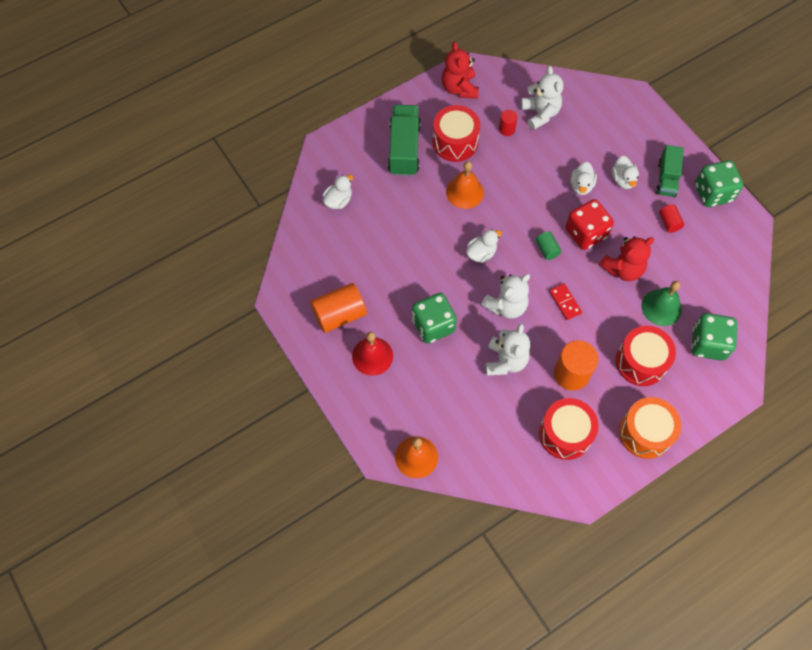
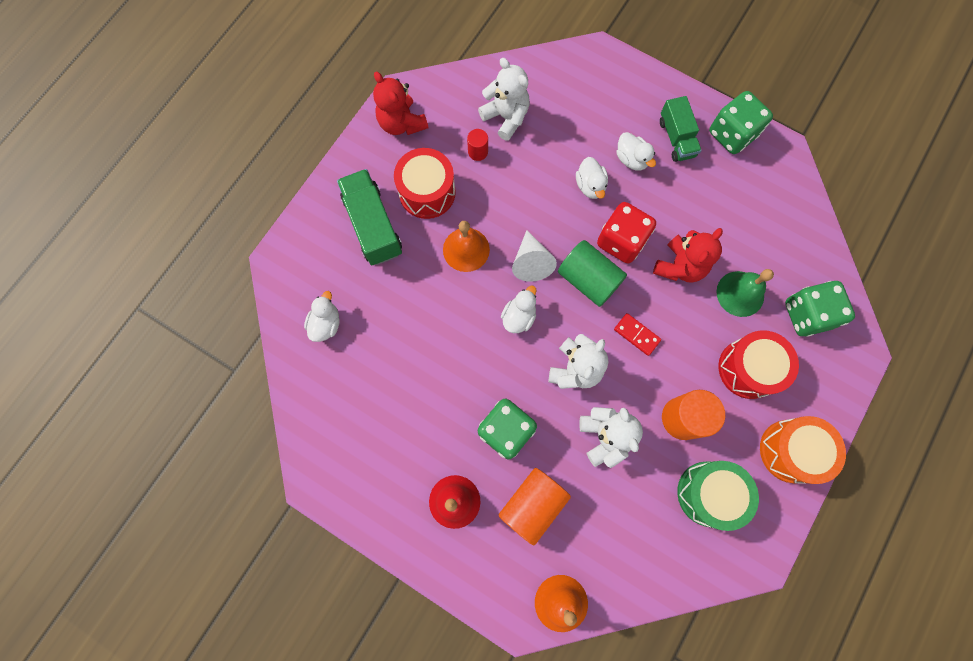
camera: 25 degrees left, 10 degrees up
(339, 315) = (393, 467): orange cylinder -> orange cylinder (533, 504)
(509, 220) = (531, 262): none -> white cone
(547, 249) = (588, 279): green cylinder -> green cylinder, size x1.93
(565, 434) = (709, 493): red drum -> green drum
(669, 222) = (702, 189): red cylinder -> none

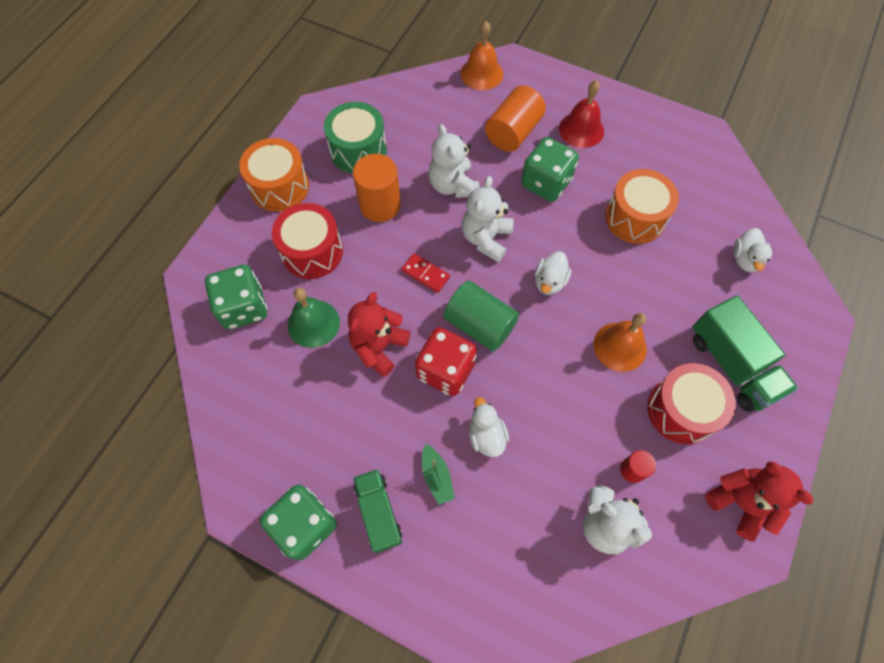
camera: 175 degrees right, 10 degrees down
(421, 380) = (635, 218): none -> orange drum
(531, 262) = (545, 338): white cone -> none
(631, 159) = (436, 476): white duck -> green boat

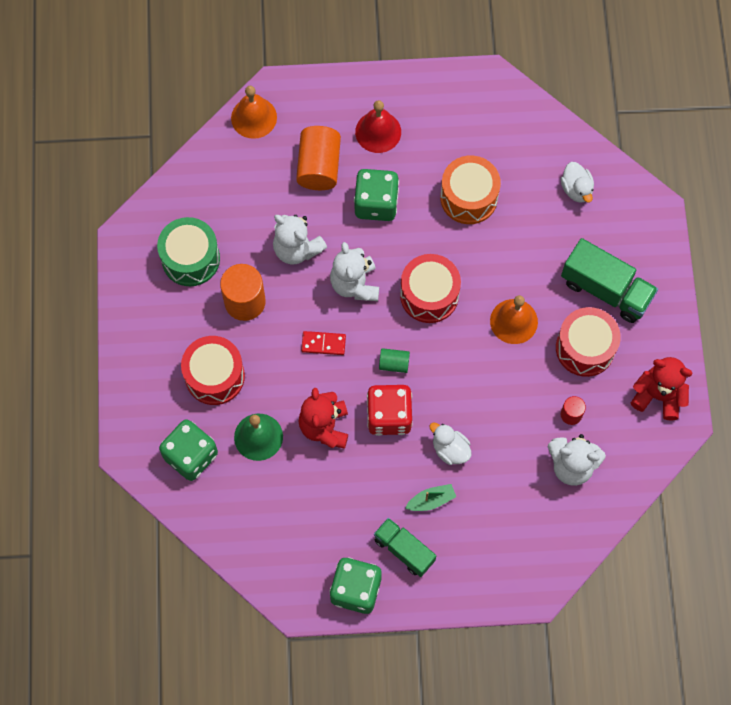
camera: 30 degrees left, 5 degrees up
(280, 187) = (144, 332): orange drum -> none
(436, 476) = (431, 500): green boat -> green boat turned 60 degrees counterclockwise
(479, 325) = (394, 364): green cylinder -> green cylinder, size x0.52
(549, 281) = (429, 295): white duck -> red drum

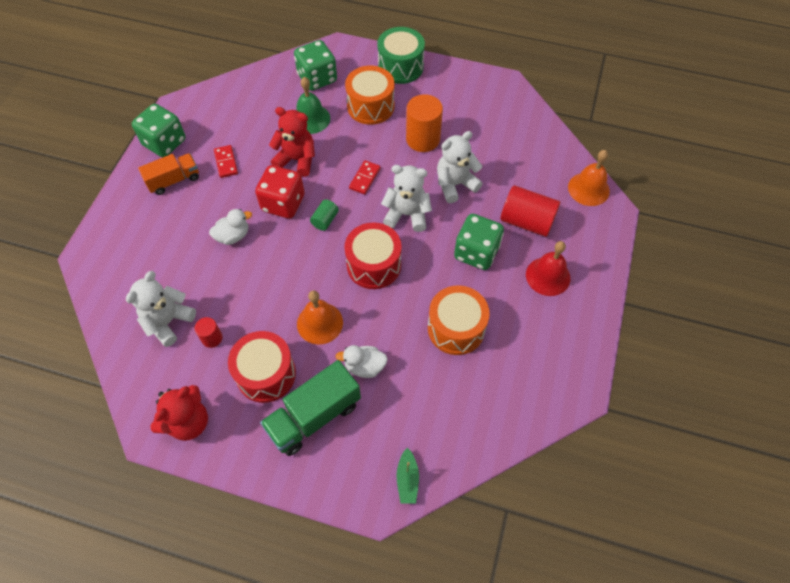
camera: 110 degrees right, 10 degrees down
(190, 259) = (473, 116): green drum -> green drum (400, 67)
(214, 376) = (370, 106): red drum -> orange drum
(319, 166) = (526, 221): orange cylinder -> red cylinder
(357, 504) = (226, 162): none -> red domino
(404, 550) = (174, 180): green truck -> orange truck
(431, 500) = (200, 209): green boat -> green boat (407, 479)
(576, 189) = (430, 430): white duck -> white duck (364, 366)

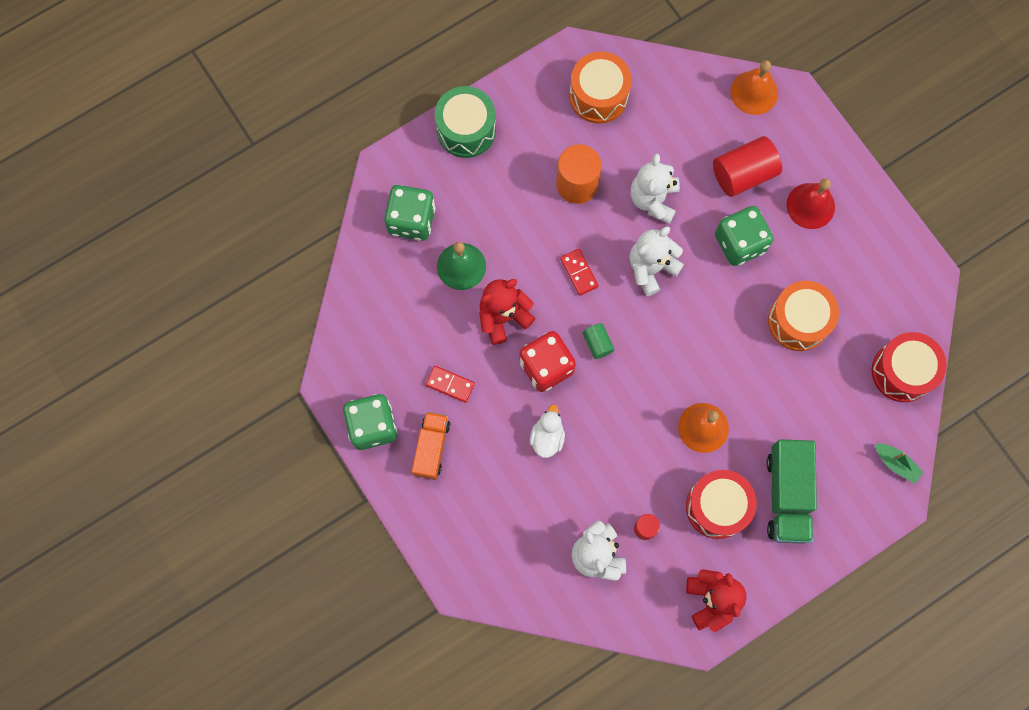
camera: 50 degrees left, 15 degrees up
(364, 366) = (774, 422): white duck -> none
(370, 106) = (494, 198): orange drum -> orange drum (598, 96)
(374, 265) = (681, 338): red drum -> red drum (902, 372)

